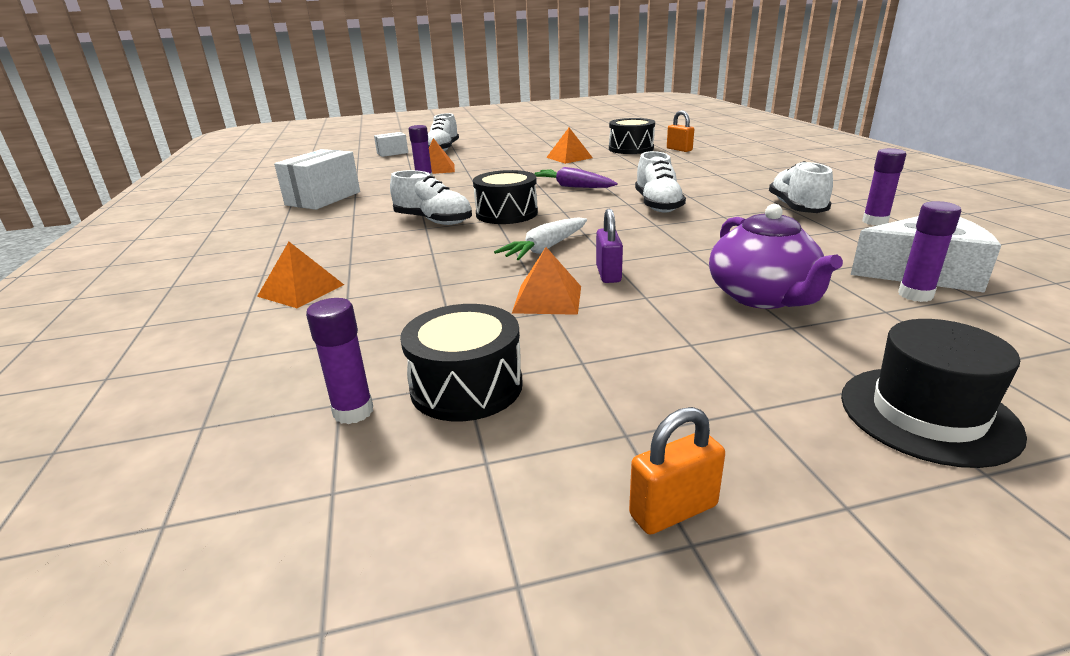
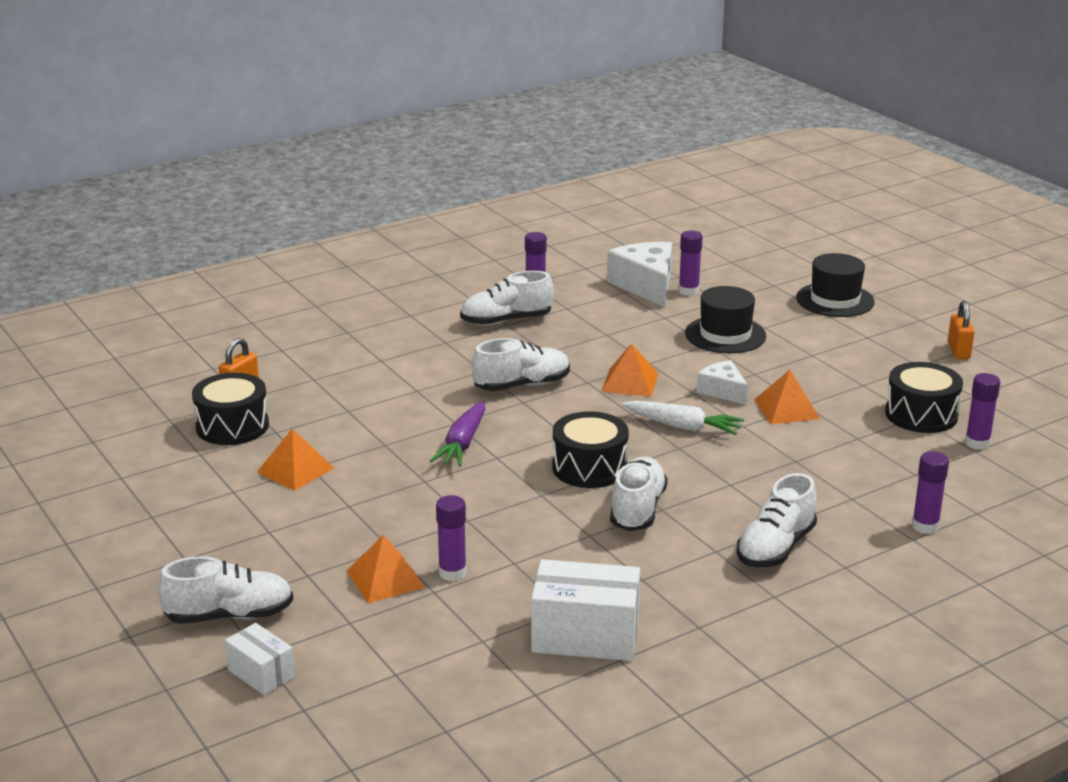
camera: 110 degrees left, 0 degrees up
(254, 322) = (925, 526): none -> purple glue stick
(301, 290) = (858, 527): orange pyramid -> orange pyramid (630, 382)
(324, 254) = (775, 548): none -> white shoe
(608, 274) = (723, 391): purple padlock -> white cheese
(673, 510) = (958, 351): orange padlock -> orange padlock turned 45 degrees clockwise
(762, 297) = (725, 335): purple teapot -> black hat

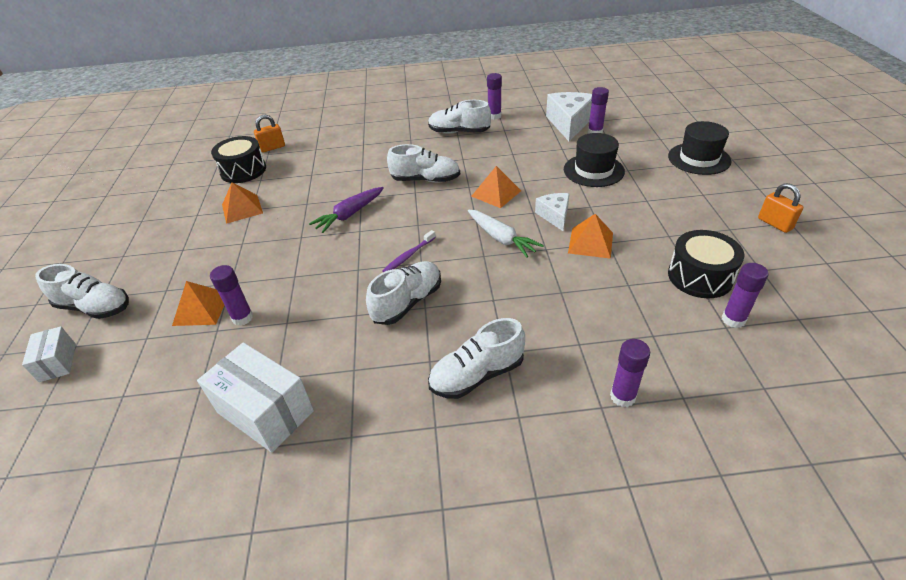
camera: 30 degrees right, 15 degrees up
(589, 468) = (408, 256): black drum -> purple toothbrush
(958, 351) = (775, 224): orange padlock -> orange padlock turned 60 degrees counterclockwise

